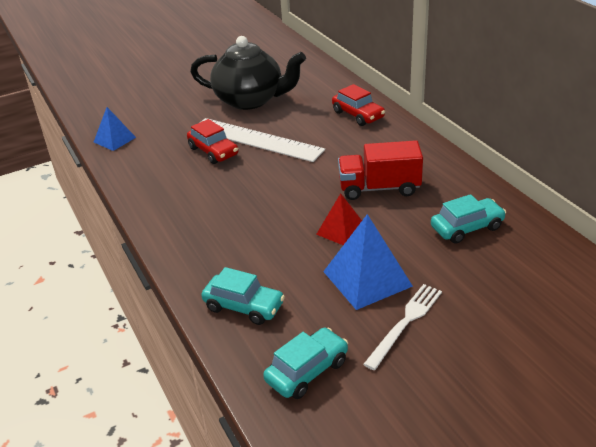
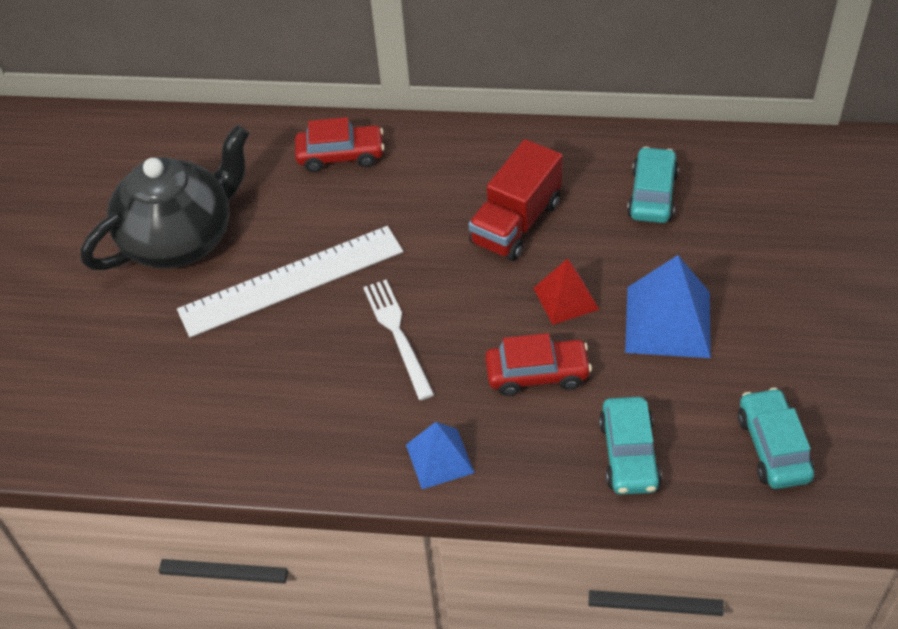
camera: 55 degrees left, 15 degrees up
(114, 139) = (116, 439): blue pyramid -> blue pyramid (440, 458)
(213, 151) = (273, 338): red car -> red car (537, 374)
(244, 306) = (629, 454): turquoise car -> turquoise car turned 120 degrees clockwise
(405, 323) = (760, 329): white fork -> white fork (397, 334)

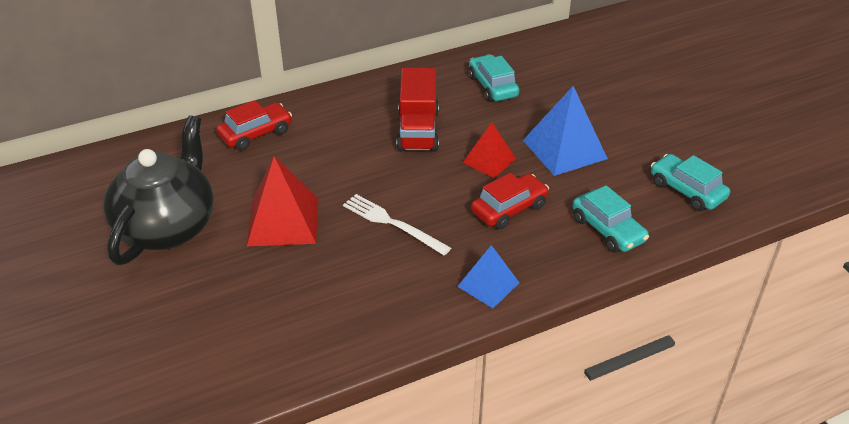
camera: 35 degrees left, 10 degrees down
(291, 281) = (283, 221): white ruler -> red pyramid

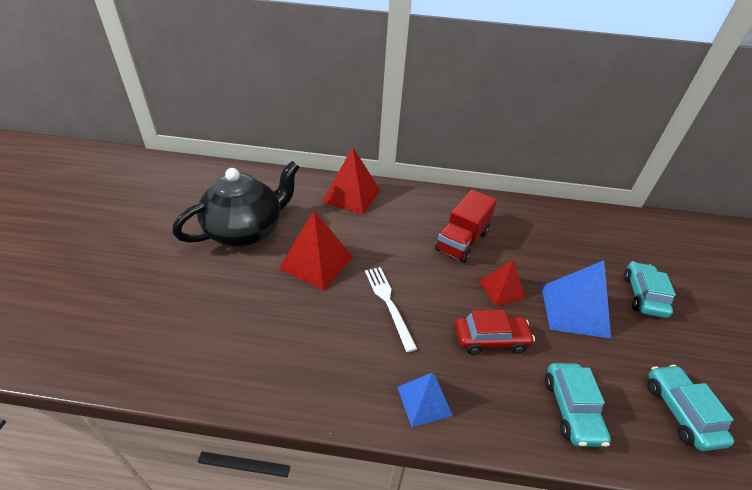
camera: 30 degrees right, 0 degrees up
(256, 134) = (351, 196): red car -> red pyramid
(492, 86) = (543, 233): turquoise car -> turquoise car (643, 295)

